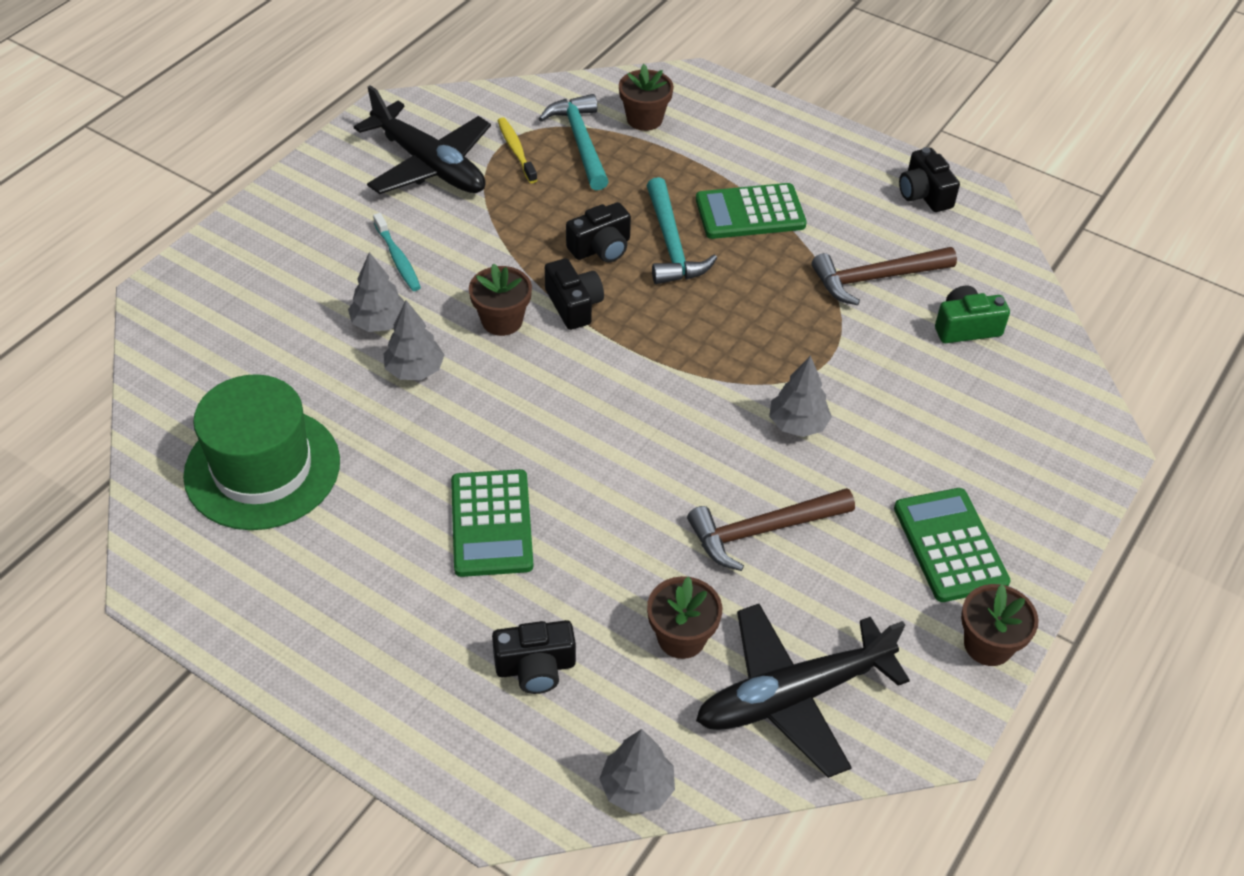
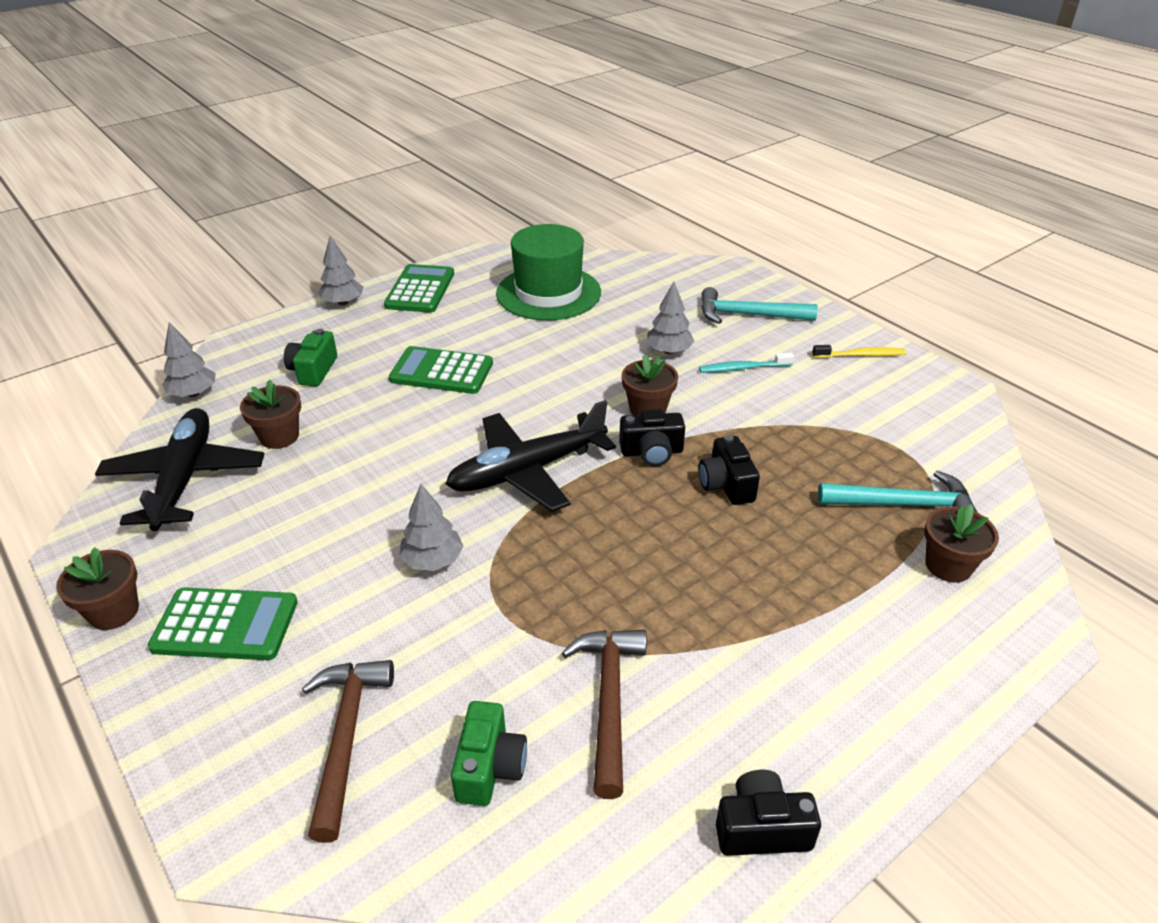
camera: 110 degrees right, 10 degrees down
(415, 370) = (609, 360): grey tree -> grey tree (343, 302)
(429, 164) = (872, 401): black plane -> black plane (528, 471)
(516, 150) = (891, 457): yellow toothbrush -> yellow toothbrush (860, 355)
(535, 667) = (313, 370): black camera -> green camera
(671, 244) = (718, 535): turquoise hammer -> turquoise hammer (748, 315)
(750, 212) = (758, 615): green calculator -> green calculator (420, 290)
(762, 530) = (336, 503): brown hammer -> brown hammer (346, 737)

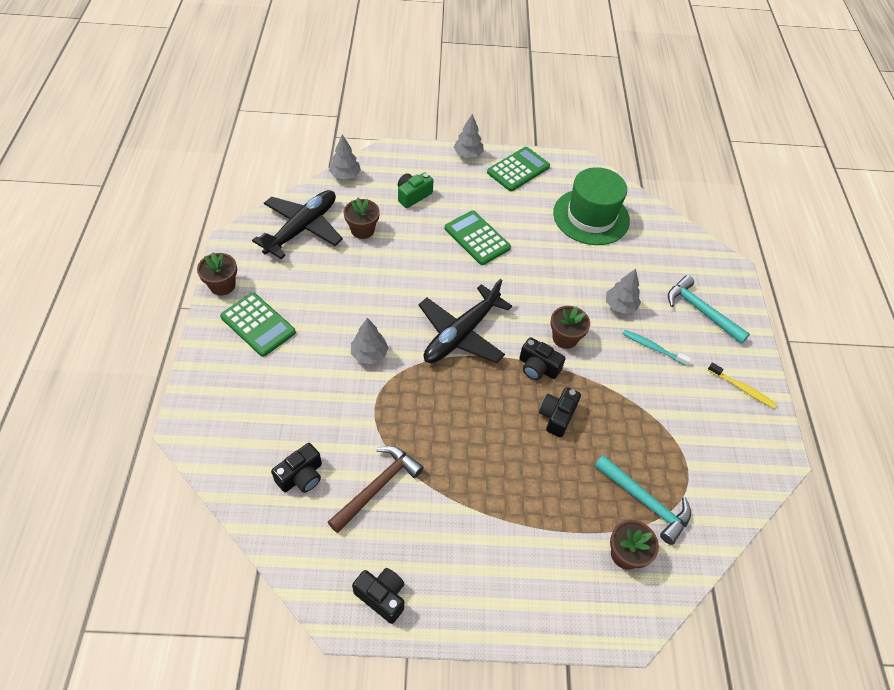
camera: 35 degrees right, 15 degrees up
(346, 737) = (260, 417): brown hammer -> none
(489, 767) = (301, 476): green camera -> black camera
(528, 471) = (461, 334): black plane -> black plane turned 60 degrees counterclockwise

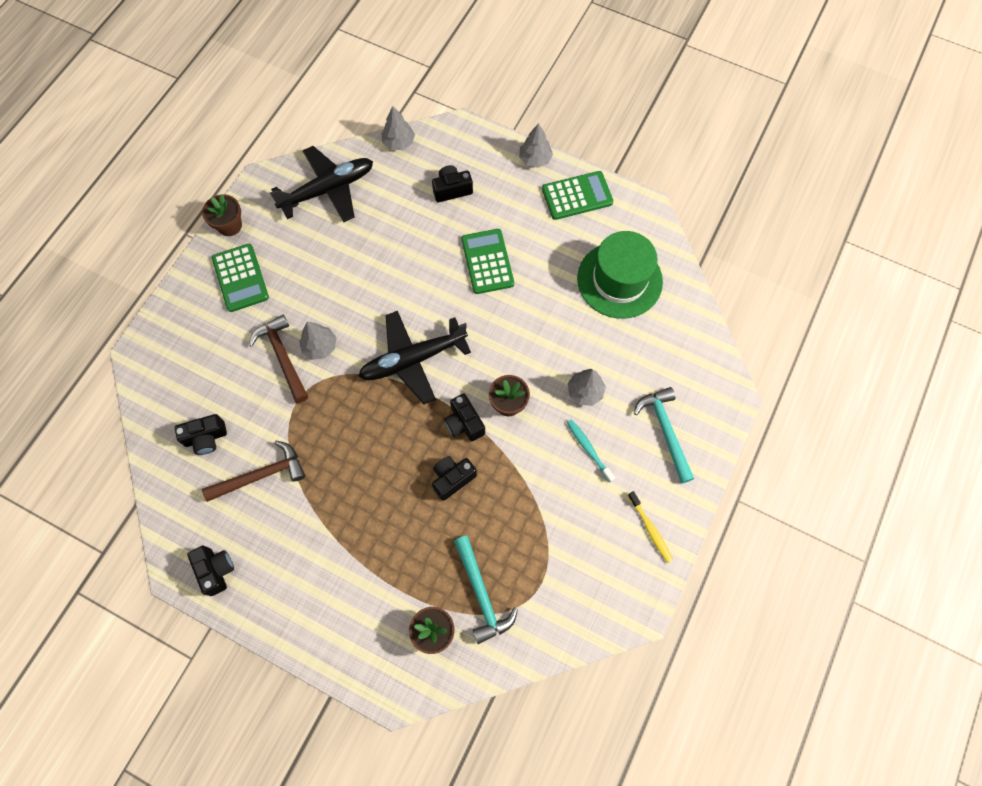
camera: 30 degrees right, 15 degrees up
(338, 375) = (283, 356): none -> brown hammer
(362, 230) = (382, 212): brown flower pot -> none
(413, 195) = (452, 189): green camera -> black camera

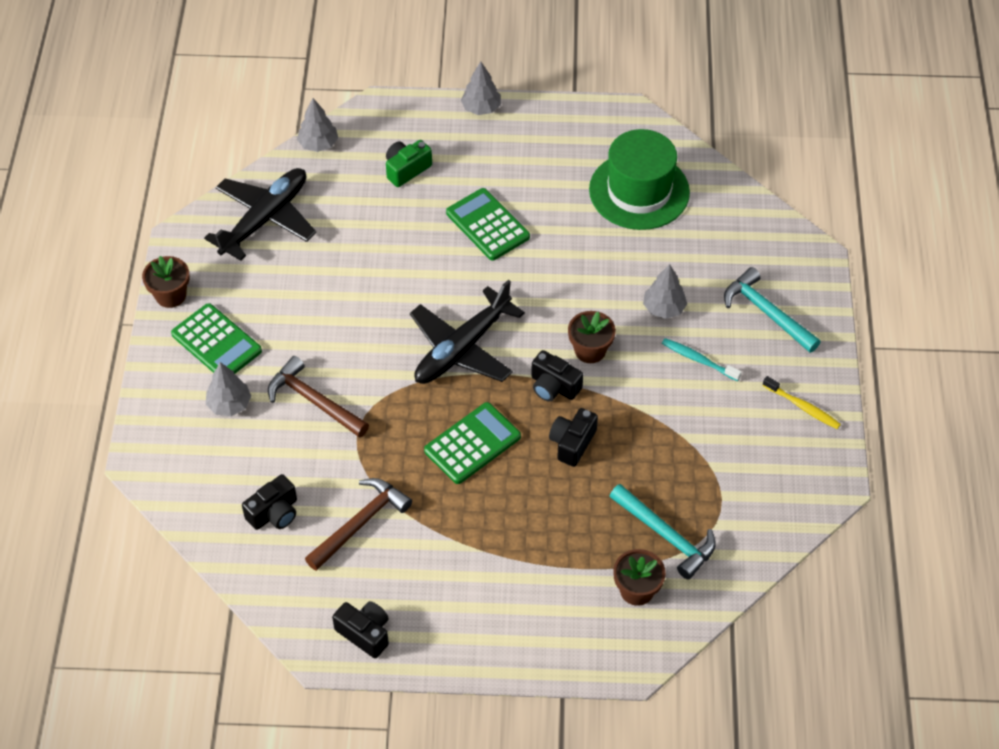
camera: 25 degrees left, 15 degrees down
(320, 347) = (350, 375): grey tree -> grey tree (229, 405)
(452, 189) = (406, 169): black camera -> green camera
(577, 196) = (547, 128): green calculator -> green calculator (472, 444)

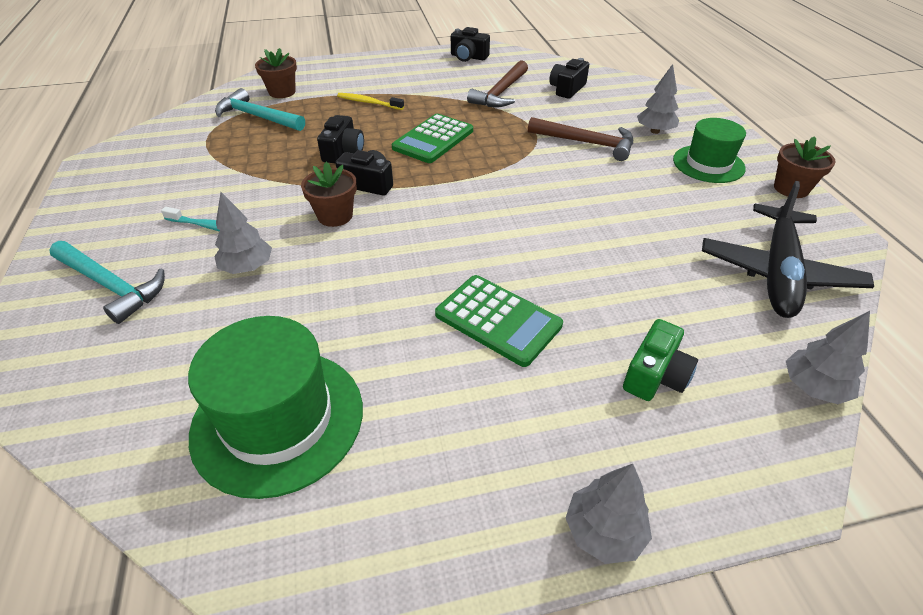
camera: 165 degrees right, 10 degrees down
(216, 343) = (708, 164): green calculator -> green hat
(463, 348) = (471, 196): black plane -> none
(802, 407) = (101, 208): yellow toothbrush -> yellow toothbrush (368, 102)

